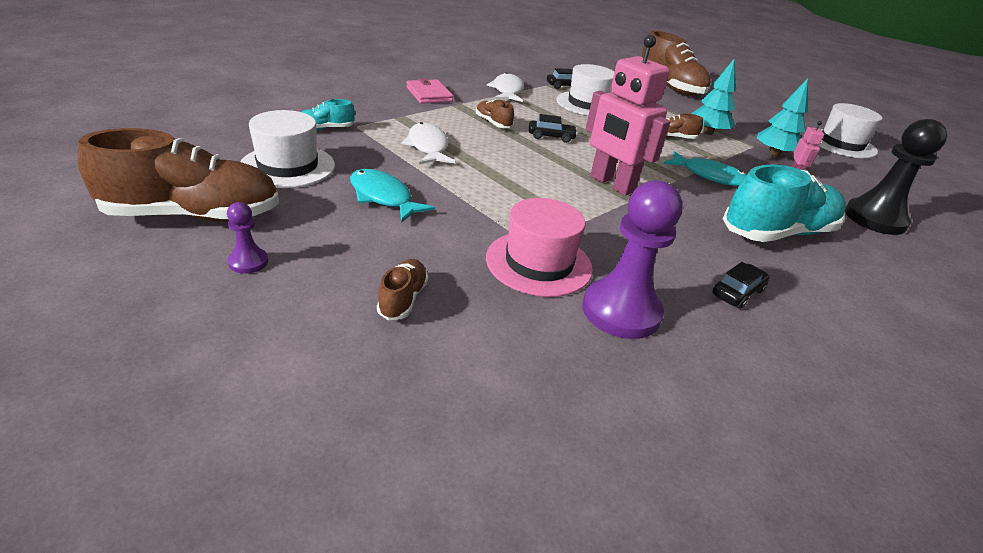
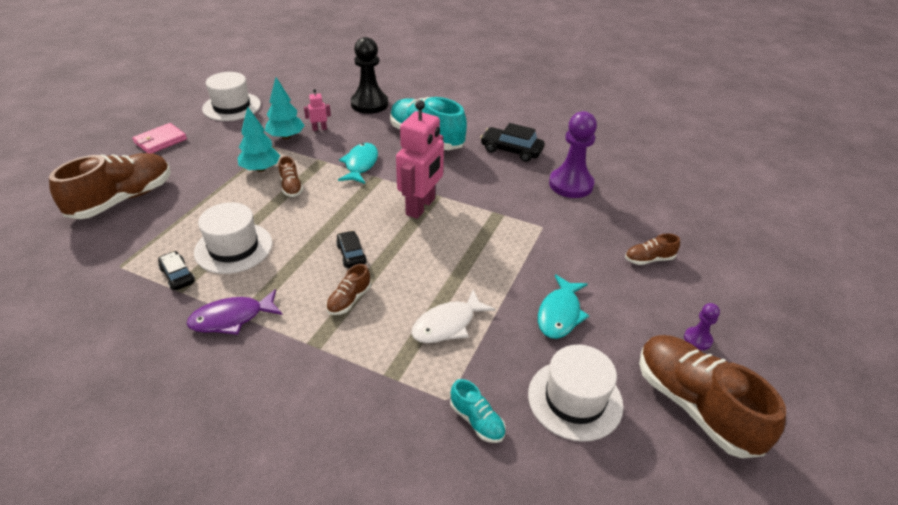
camera: 110 degrees left, 5 degrees up
(429, 94) = (298, 381): pink wallet -> pink wallet (160, 141)
(507, 91) = (232, 318): white fish -> purple fish
(538, 263) = (559, 219): pink hat -> none
(737, 292) = (511, 150): black car -> black car, size x1.56

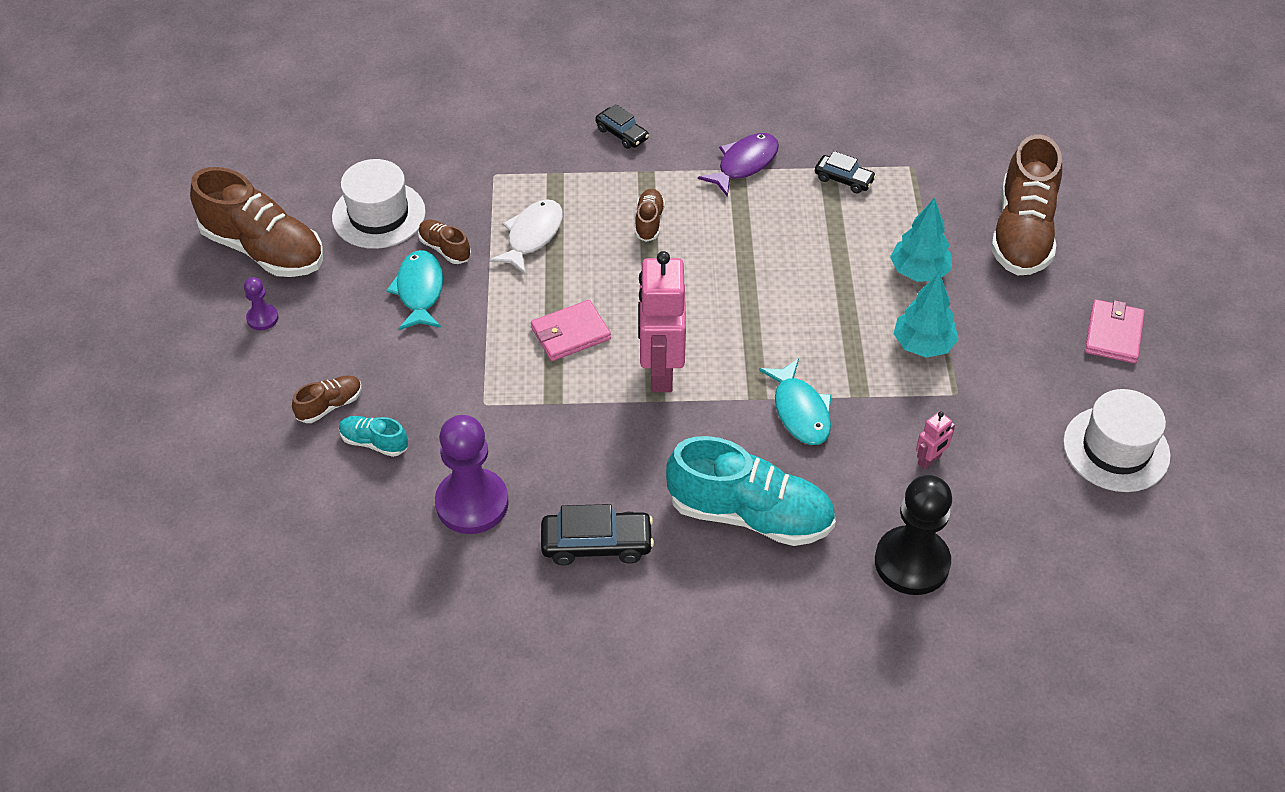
camera: 155 degrees right, 10 degrees up
(233, 248) = (825, 228): white hat -> none
(286, 137) = (958, 420): turquoise tree -> turquoise tree (919, 272)
(291, 187) = (852, 333): brown shoe -> brown shoe (445, 249)
(351, 254) = (690, 271): black car -> black car (622, 134)
(463, 246) = (570, 333): none -> pink wallet
(477, 421) = (459, 168): turquoise shoe -> turquoise shoe (374, 442)

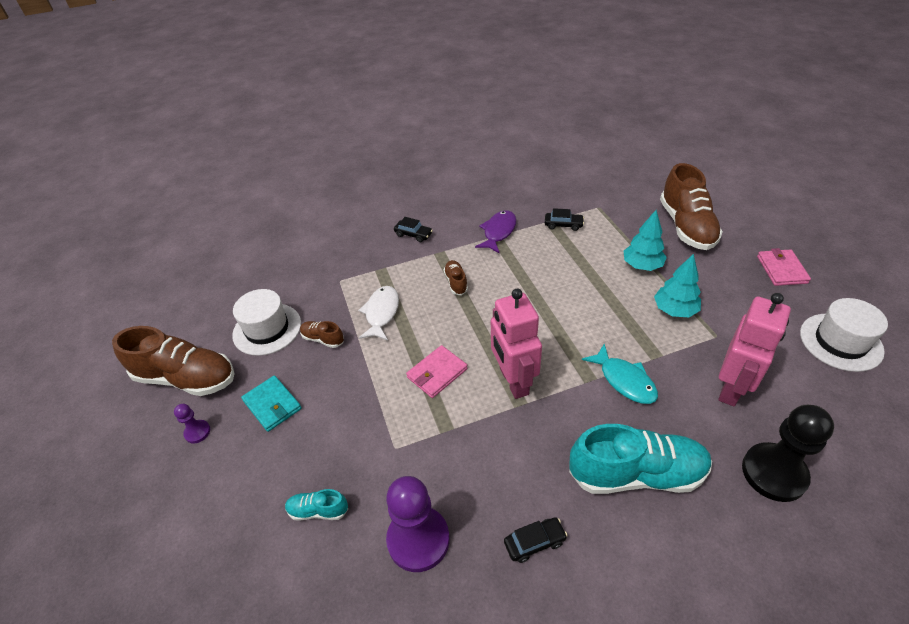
camera: 15 degrees left, 5 degrees down
(330, 406) = (272, 489): brown shoe -> none
(357, 312) = (272, 405): none -> turquoise wallet
(419, 291) = (314, 374): turquoise fish -> none
(597, 544) = (534, 542): black car -> black car, size x0.64
(929, 460) = (732, 388): pink robot -> pink robot, size x2.30

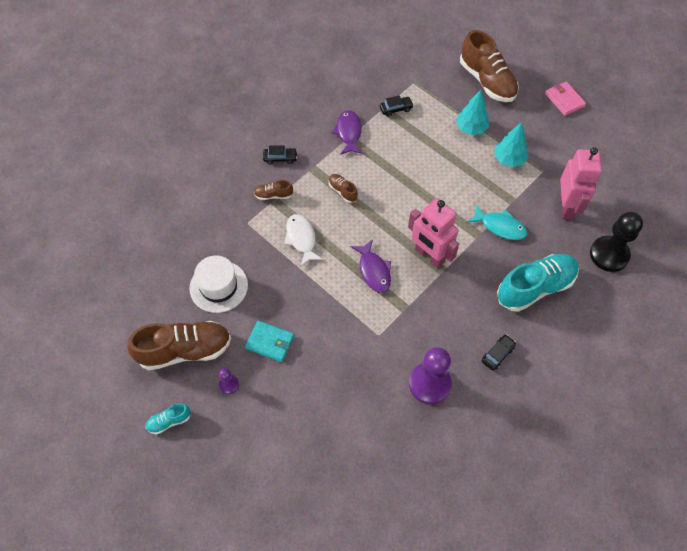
camera: 30 degrees left, 15 degrees up
(318, 510) = (355, 396): turquoise shoe -> turquoise shoe (169, 421)
(323, 339) = (270, 277): brown shoe -> brown shoe (273, 195)
(437, 373) = (374, 271): pink wallet -> purple fish
(840, 342) = (617, 147): white hat -> none

